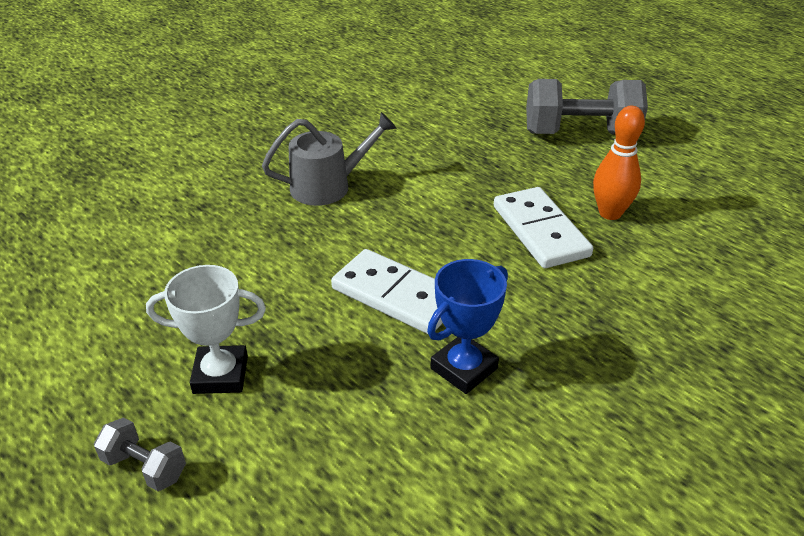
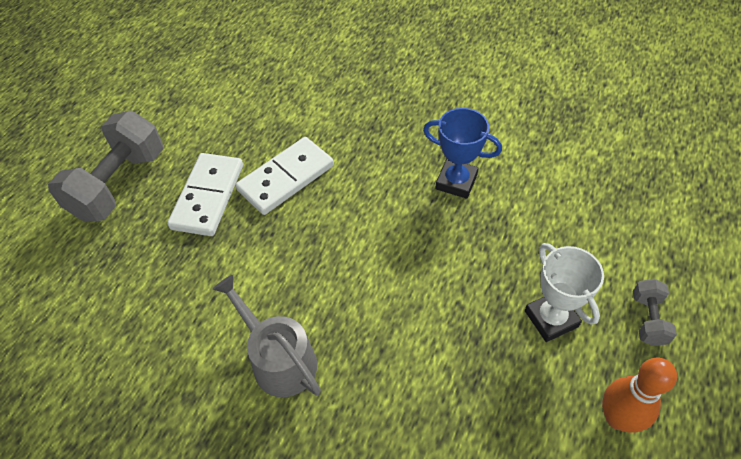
camera: 110 degrees left, 15 degrees up
(396, 295) = (408, 243): white domino -> white domino (208, 196)
(580, 134) = (119, 184): grey dumbbell -> grey dumbbell turned 45 degrees clockwise
(610, 213) = (244, 143): orange bowling pin -> orange bowling pin (617, 418)

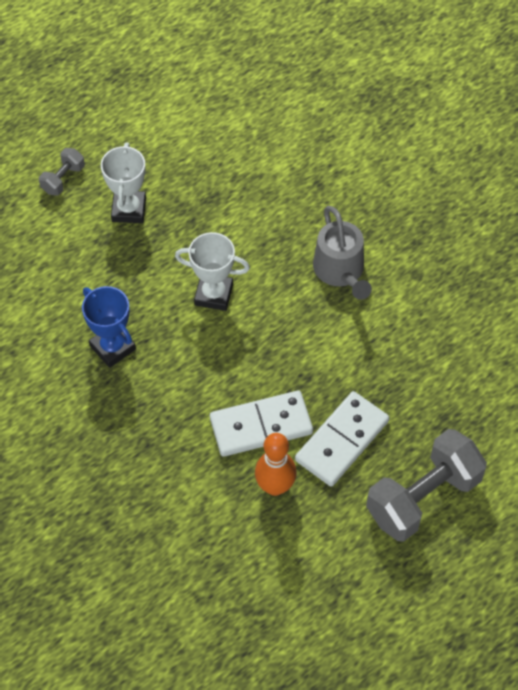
camera: 155 degrees left, 5 degrees up
(399, 270) = (213, 294): none -> white trophy
(617, 418) = (138, 138): orange bowling pin -> orange bowling pin (275, 486)

